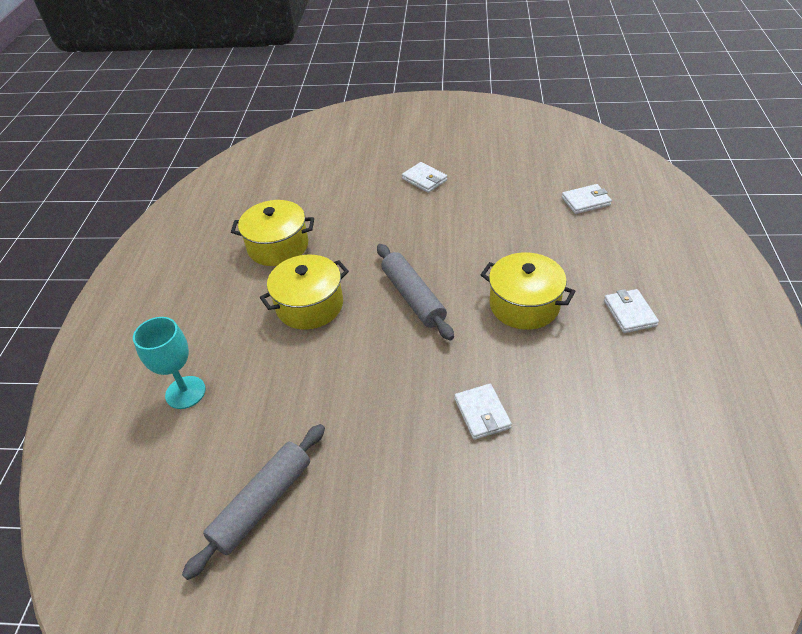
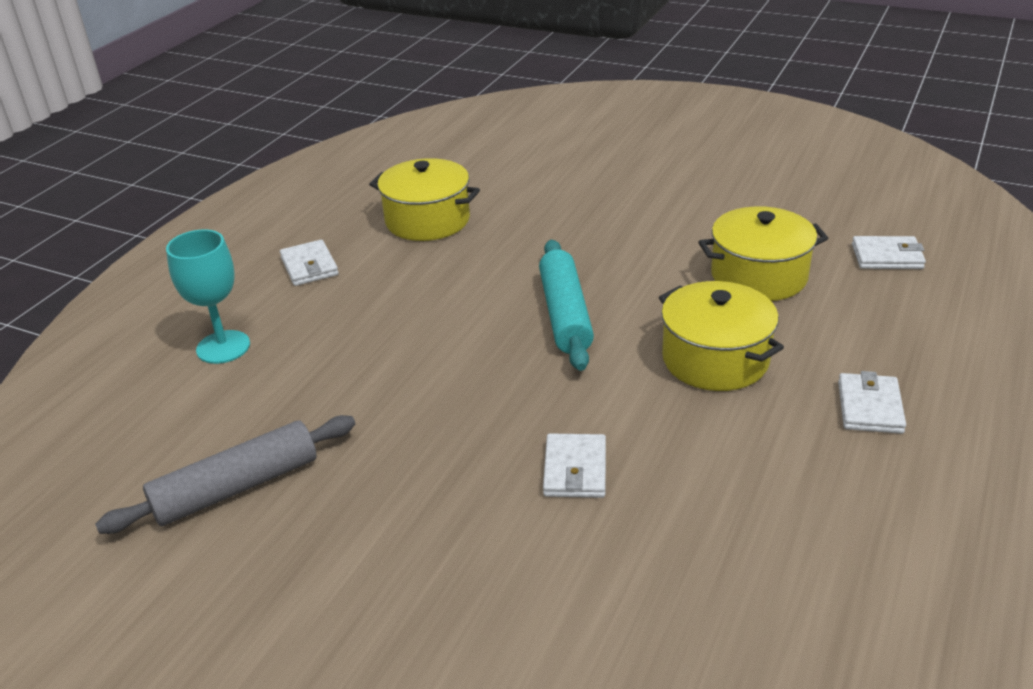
camera: 20 degrees right, 10 degrees down
(309, 305) = (426, 292): yellow pot -> yellow pot (759, 276)
(413, 297) = (565, 314): grey rolling pin -> turquoise rolling pin
(424, 179) = (664, 185): white wallet -> white wallet (309, 266)

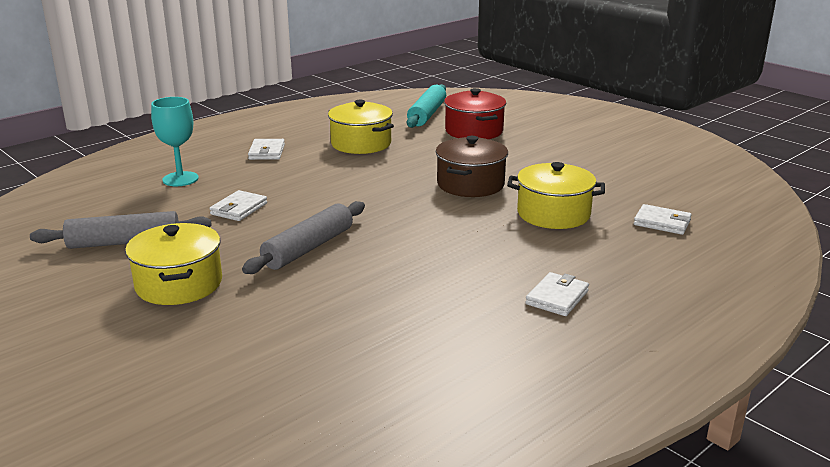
camera: 20 degrees right, 10 degrees down
(507, 419) = (308, 248): none -> grey rolling pin
(555, 165) = (474, 131): none -> red pot
(565, 314) = (399, 206): turquoise rolling pin -> turquoise rolling pin (427, 114)
(575, 470) = (324, 281): white wallet -> white wallet (239, 209)
(623, 254) = (470, 184): none -> brown pot
(715, 359) = (475, 249): yellow pot -> yellow pot (179, 284)

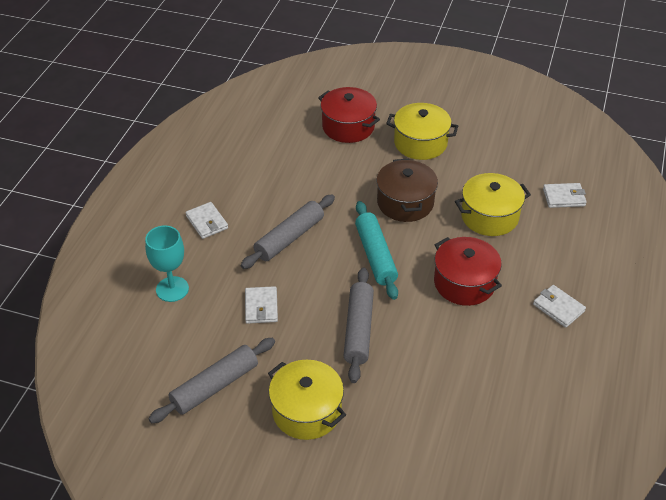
camera: 30 degrees left, 20 degrees up
(326, 177) = (289, 238): none -> grey rolling pin
(361, 144) = (274, 179): yellow pot -> yellow pot (420, 143)
(427, 114) = (289, 115): turquoise rolling pin -> turquoise rolling pin (375, 255)
(465, 249) = (464, 283): none -> red pot
(557, 297) = (558, 308): white wallet -> white wallet turned 45 degrees counterclockwise

